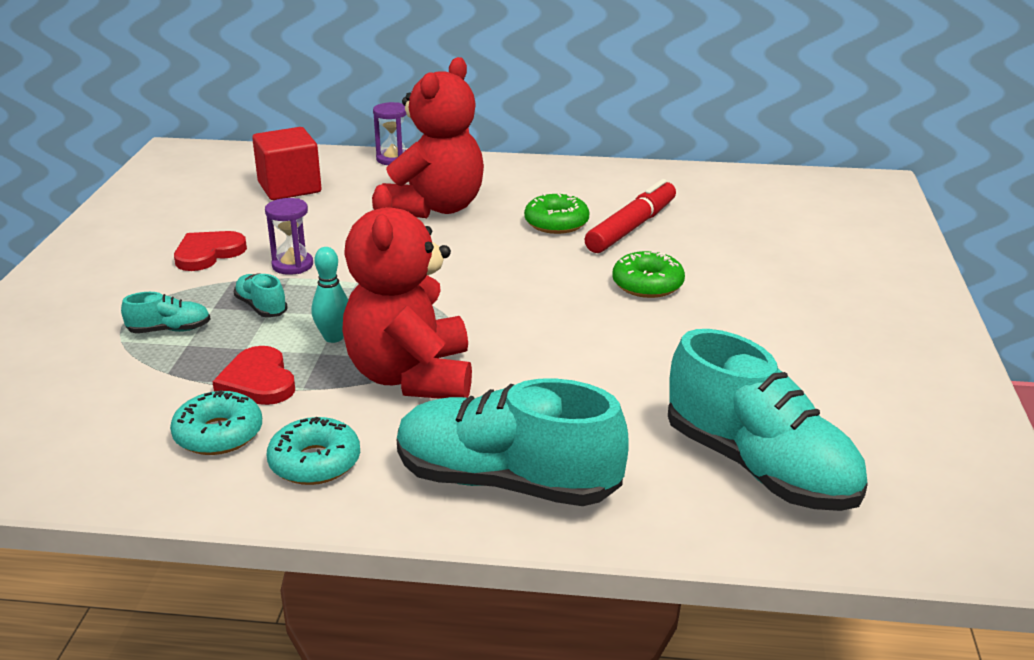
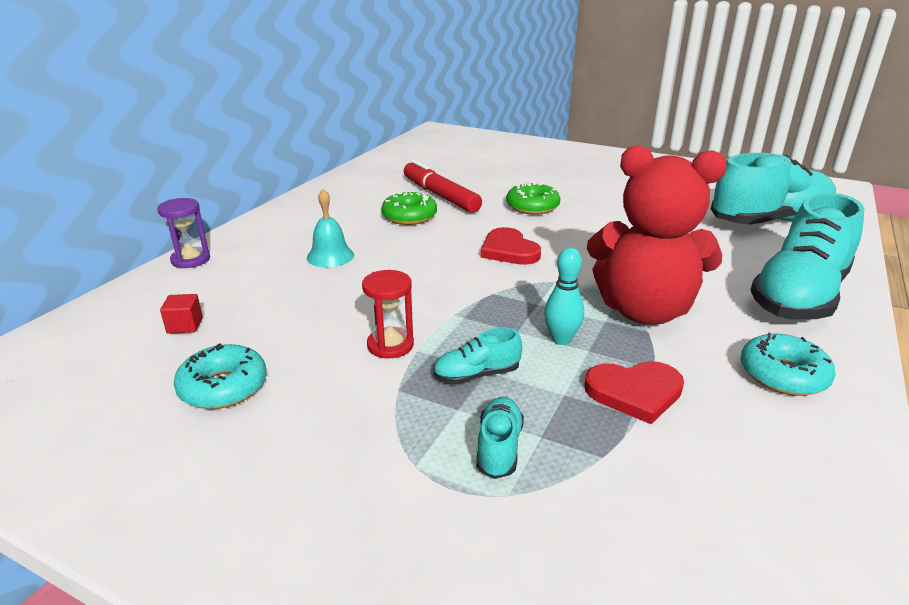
camera: 70 degrees left, 0 degrees up
(208, 253) = (311, 401): red heart -> red heart (509, 250)
(218, 434) = (737, 428): turquoise donut -> turquoise donut (223, 387)
(289, 187) = (185, 325): red cube -> red cube, size x0.44
(292, 265) = (390, 345): purple hourglass -> red hourglass
(436, 208) = (330, 256): red teddy bear -> turquoise bell

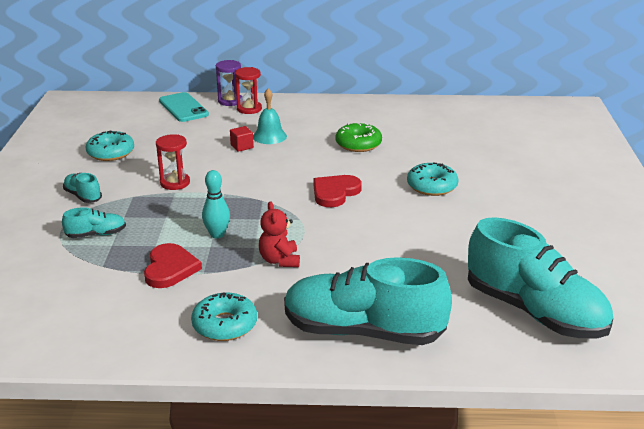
camera: 65 degrees right, 0 degrees up
(156, 296) = (183, 108): none -> turquoise phone
(185, 325) = (159, 125): red cube -> red cube (242, 146)
(234, 253) = (249, 109): none -> red hourglass
(440, 195) = (412, 145): red marker -> none
(477, 375) = (159, 215): turquoise shoe -> turquoise shoe (83, 196)
(532, 207) = (432, 186): green donut -> turquoise donut
(635, 392) = (170, 268): red heart -> red heart turned 150 degrees counterclockwise
(644, 311) = (279, 260): red teddy bear -> red teddy bear, size x0.45

